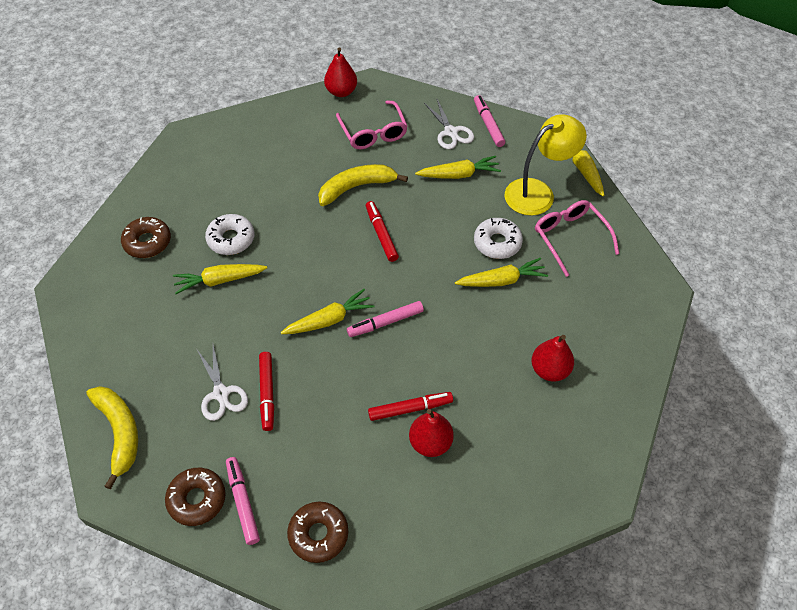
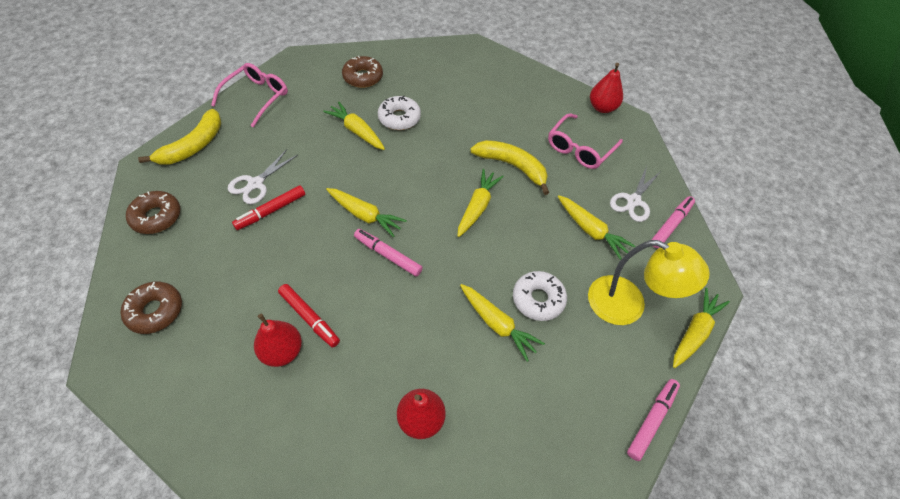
camera: 55 degrees right, 0 degrees up
(243, 502) = (165, 246): pink marker -> pink marker (652, 420)
(381, 234) = (477, 207): red marker -> yellow carrot
(570, 238) = (596, 363): pink glasses -> pink glasses (256, 98)

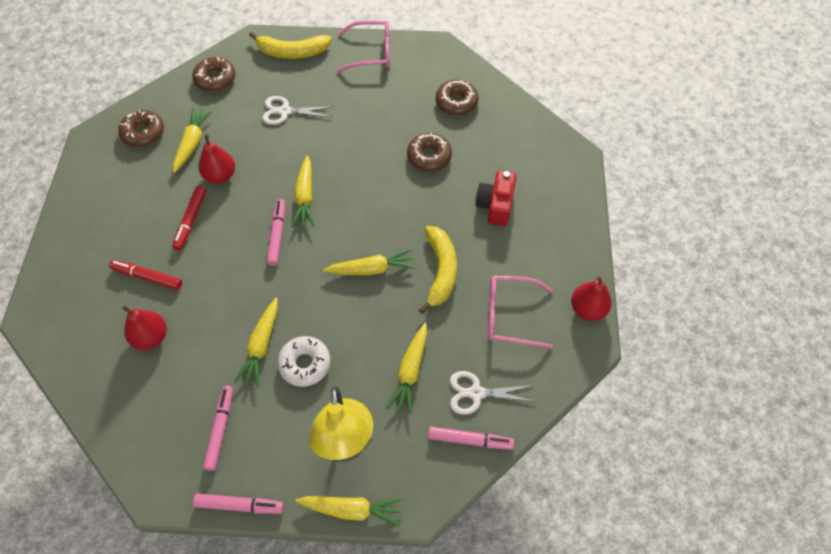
camera: 60 degrees right, 5 degrees up
(271, 211) = (266, 137): red marker -> red marker (147, 277)
(282, 351) = (155, 222): red pear -> red pear (220, 176)
(357, 131) = (389, 137): yellow carrot -> yellow carrot (192, 143)
(399, 118) = (429, 156): white donut -> brown donut
(479, 106) = (495, 205): none -> red camera
(564, 401) = (220, 429): none -> pink marker

